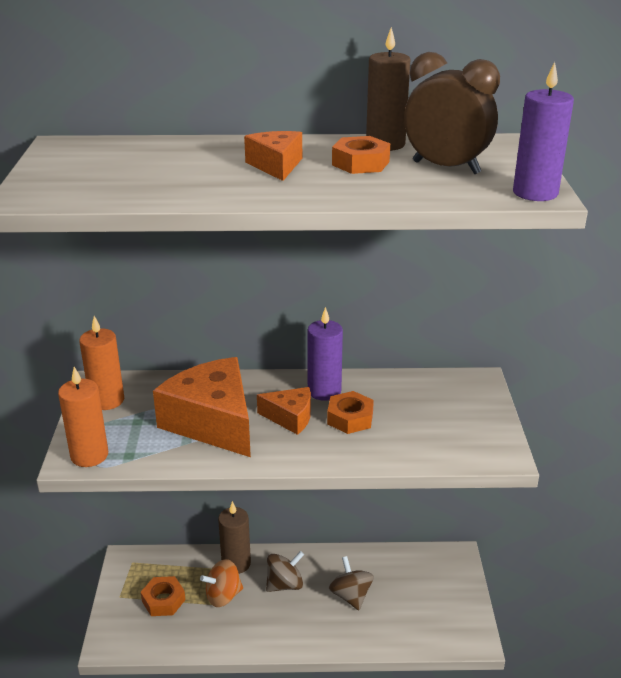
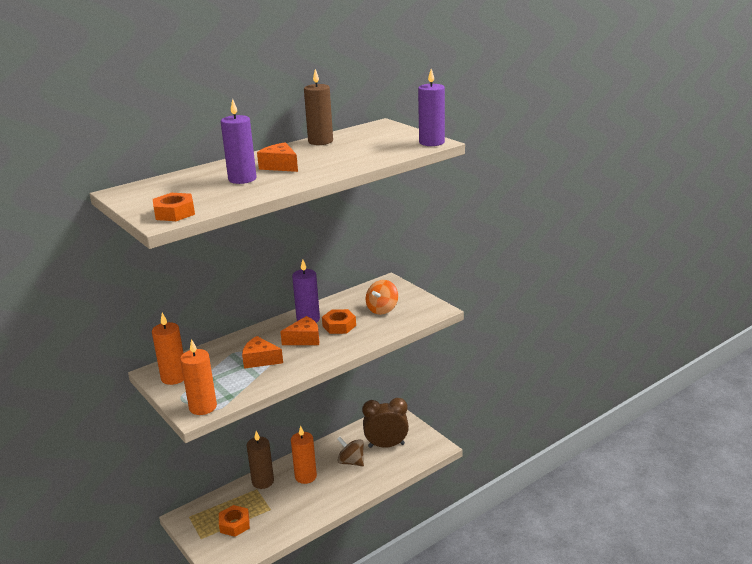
camera: 35 degrees left, 5 degrees down
(203, 170) = (242, 179): none -> purple candle
(212, 422) = (260, 360): orange cheese -> orange cheese, size x0.51
(223, 596) = (272, 502): orange spinning top -> orange spinning top (382, 309)
(285, 584) = (305, 476): brown spinning top -> orange candle
(360, 163) = (324, 153): orange nut -> orange nut (174, 213)
(446, 167) = (371, 143): brown clock -> brown clock (386, 445)

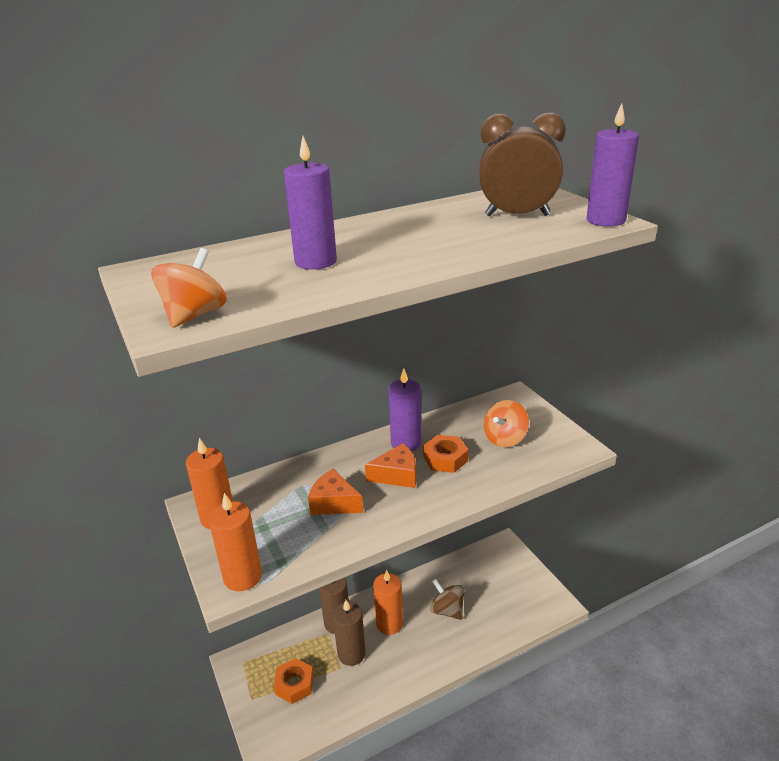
camera: 10 degrees right, 5 degrees up
(174, 213) = (194, 315): orange nut -> orange spinning top
(280, 166) = (375, 244): orange cheese -> none
(320, 141) = (441, 209): brown candle -> brown candle (351, 654)
(386, 445) = (492, 591): brown clock -> brown clock (517, 215)

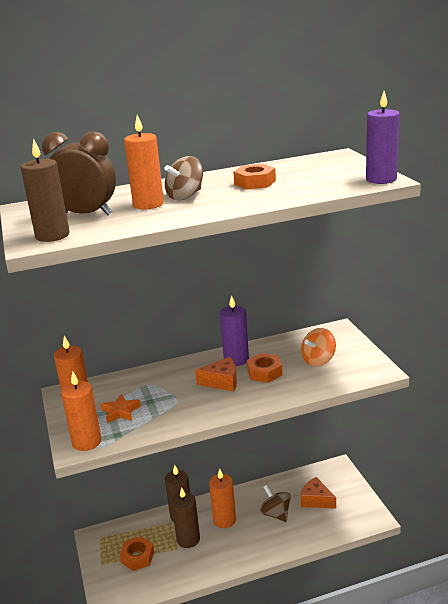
camera: 10 degrees right, 5 degrees down
(194, 315) = (52, 236): orange spinning top -> brown candle
(278, 527) = (120, 411): none -> orange star
(315, 262) = (148, 204): purple candle -> orange candle
(334, 503) = (167, 398): orange cheese -> orange cheese (316, 500)
(362, 249) = (185, 196): none -> brown spinning top
(445, 227) = (255, 182): none -> orange nut
(517, 215) = (315, 175): brown clock -> brown clock (87, 214)

